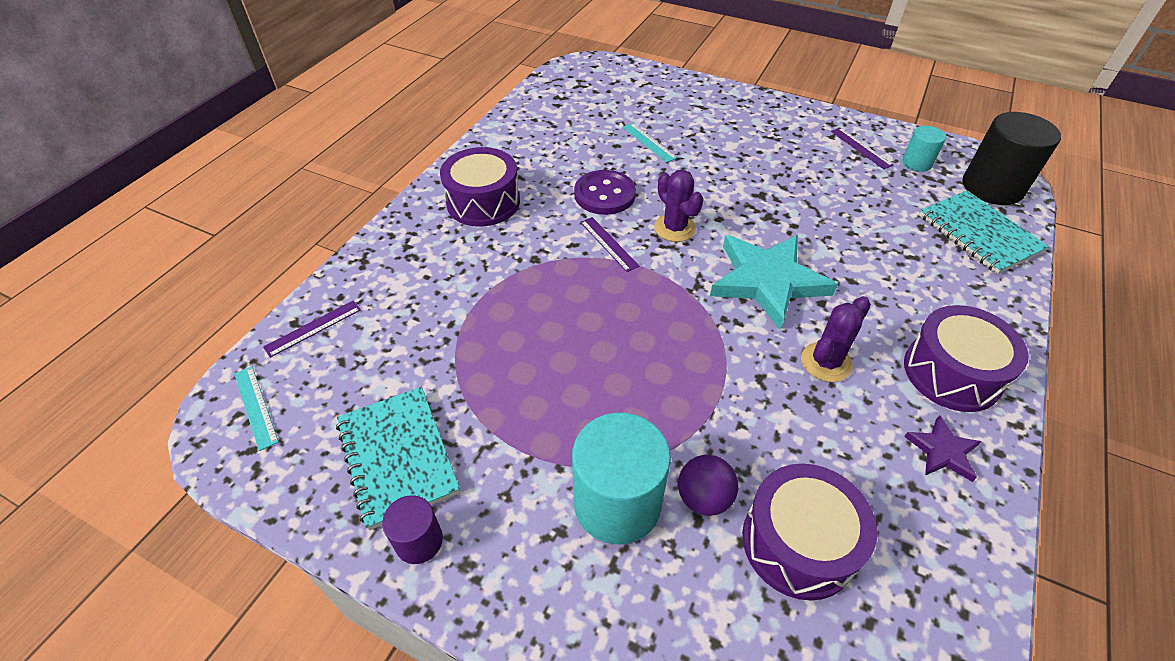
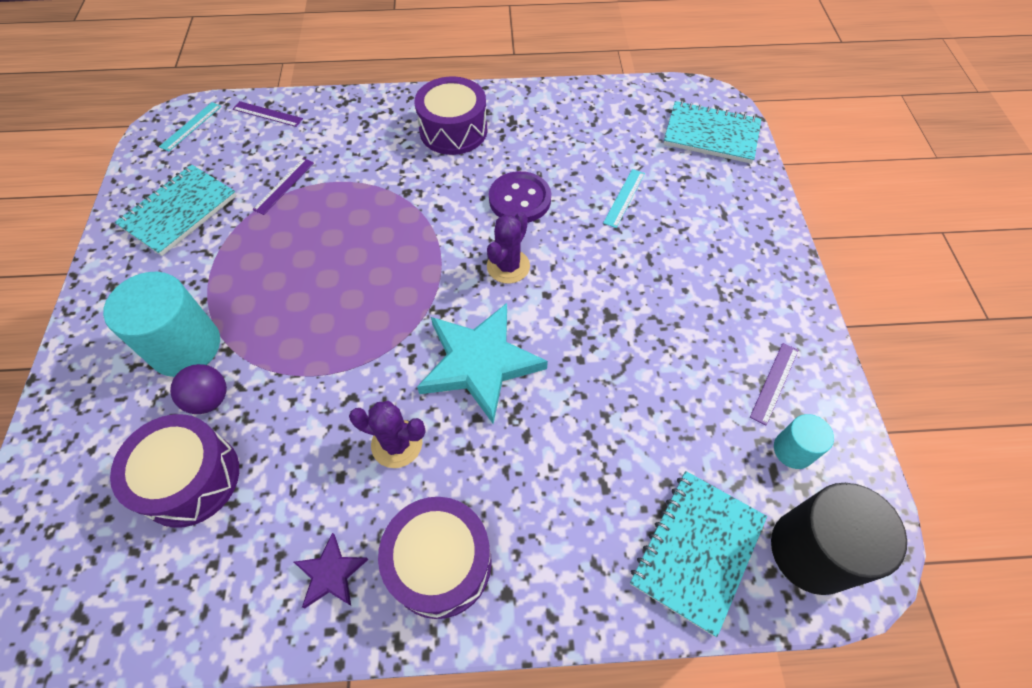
camera: 60 degrees right, 10 degrees up
(419, 541) = (120, 254): purple cylinder -> none
(608, 244) = (455, 229): purple ruler -> purple ruler (284, 185)
(619, 80) = (711, 135): none -> turquoise notebook

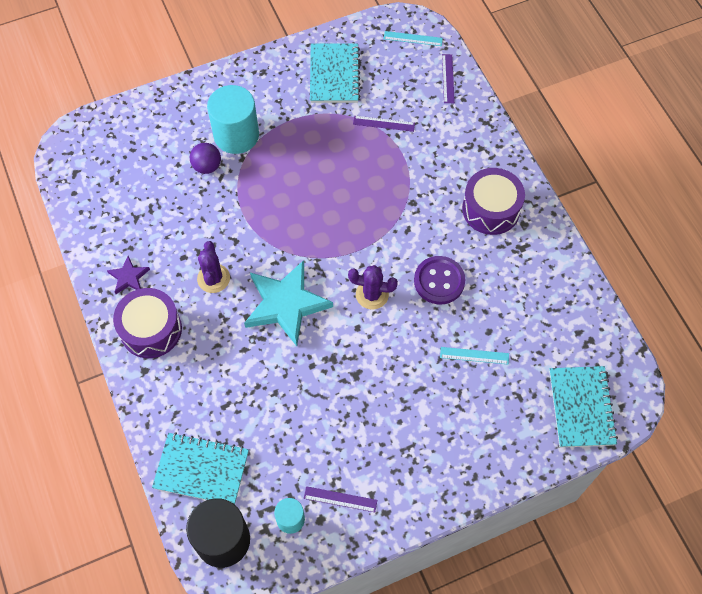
camera: 70 degrees right, 5 degrees up
(179, 211) = (334, 75): turquoise notebook -> turquoise notebook turned 75 degrees clockwise
(190, 479) = (157, 183): purple drum -> none

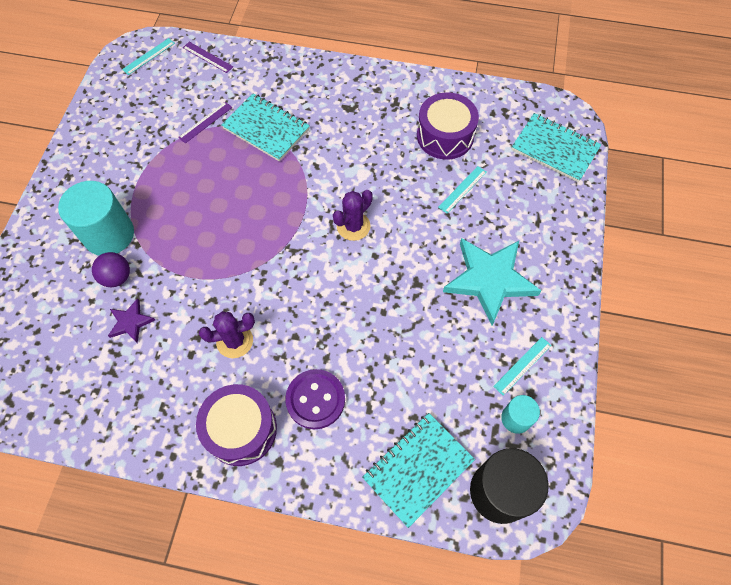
camera: 55 degrees left, 0 degrees up
(128, 277) = (168, 417): purple star -> purple star (130, 322)
(213, 278) = (234, 341): purple cactus -> purple cactus turned 45 degrees counterclockwise
(286, 304) = (309, 296): turquoise star -> turquoise star (489, 280)
(334, 75) = (126, 127): turquoise notebook -> turquoise notebook (266, 129)
(340, 499) = (522, 365): purple ruler -> turquoise ruler
(439, 281) = (380, 172): purple button -> purple button (315, 399)
(491, 209) = (346, 101): purple drum -> purple drum (445, 136)

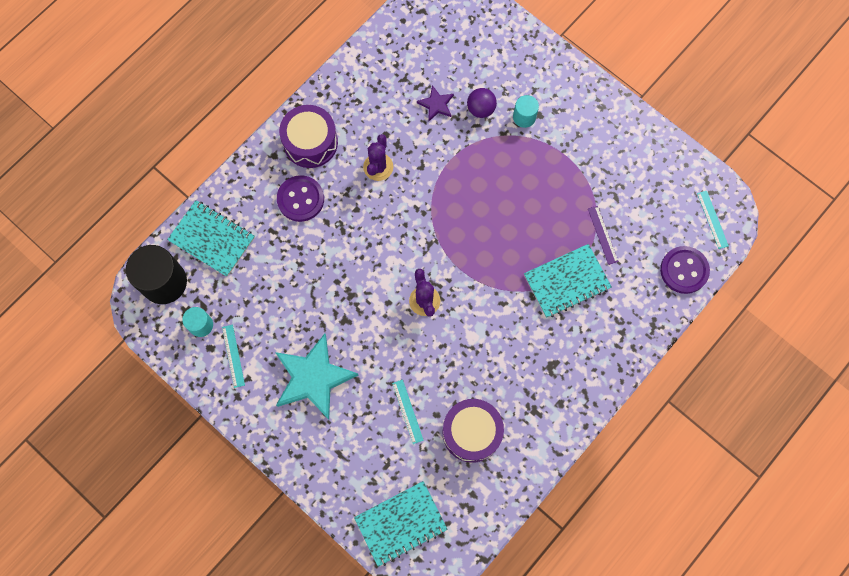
camera: 120 degrees right, 10 degrees up
(109, 234) = (524, 117): turquoise cylinder -> turquoise cylinder, size x0.52
(207, 57) = (684, 270): purple ruler -> purple button
(418, 469) = (212, 239): turquoise notebook -> turquoise notebook turned 45 degrees counterclockwise

